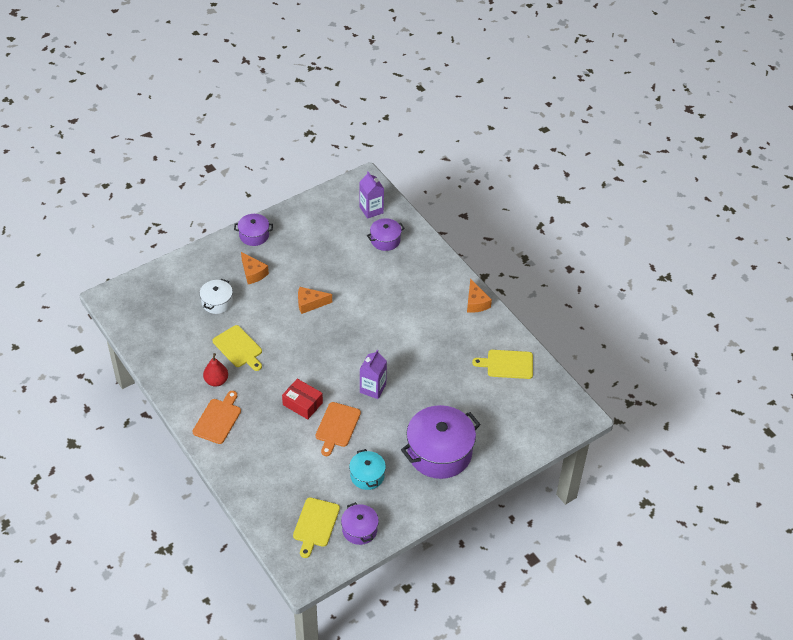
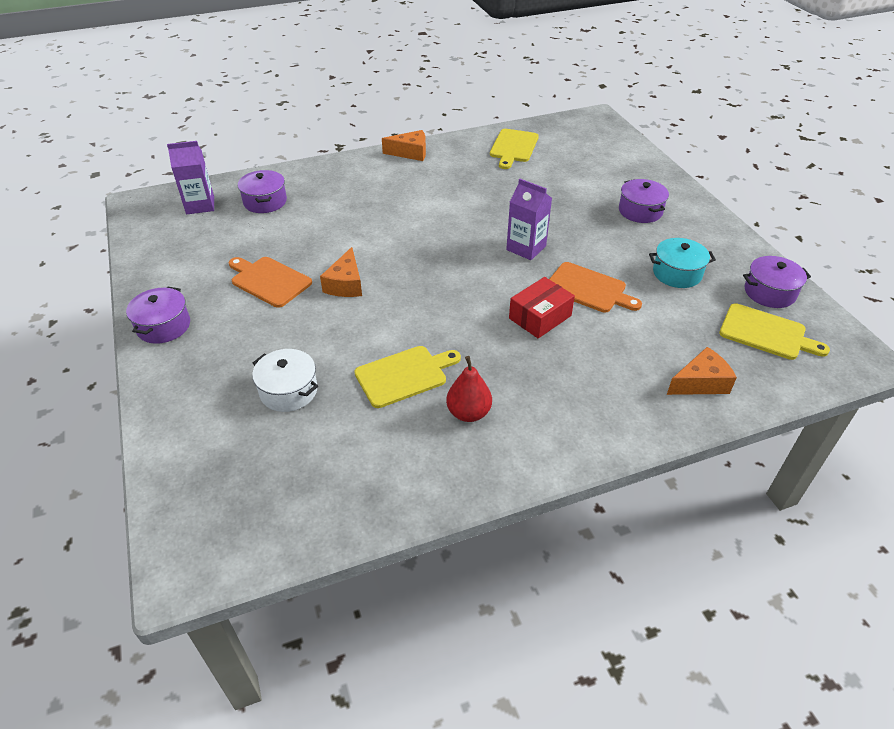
camera: 75 degrees left, 5 degrees down
(218, 419) = (554, 420): orange cutting board -> orange cutting board (269, 281)
(253, 273) = (247, 338): orange cheese -> orange cheese (700, 383)
(439, 452) = (640, 211): purple pot -> purple pot, size x0.52

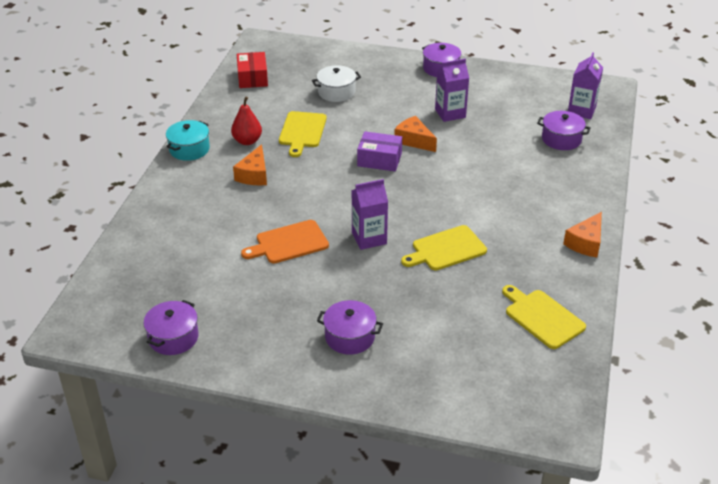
camera: 125 degrees right, 5 degrees down
(269, 281) = (450, 113): orange cutting board -> purple carton
(403, 292) = (379, 160): none -> purple box
(540, 317) = (288, 205): red box -> red box (252, 78)
(677, 273) = (251, 301): turquoise pot -> turquoise pot (189, 149)
(700, 383) = (153, 238): orange cheese -> orange cheese (254, 175)
(766, 333) = (145, 301): yellow cutting board -> yellow cutting board (446, 249)

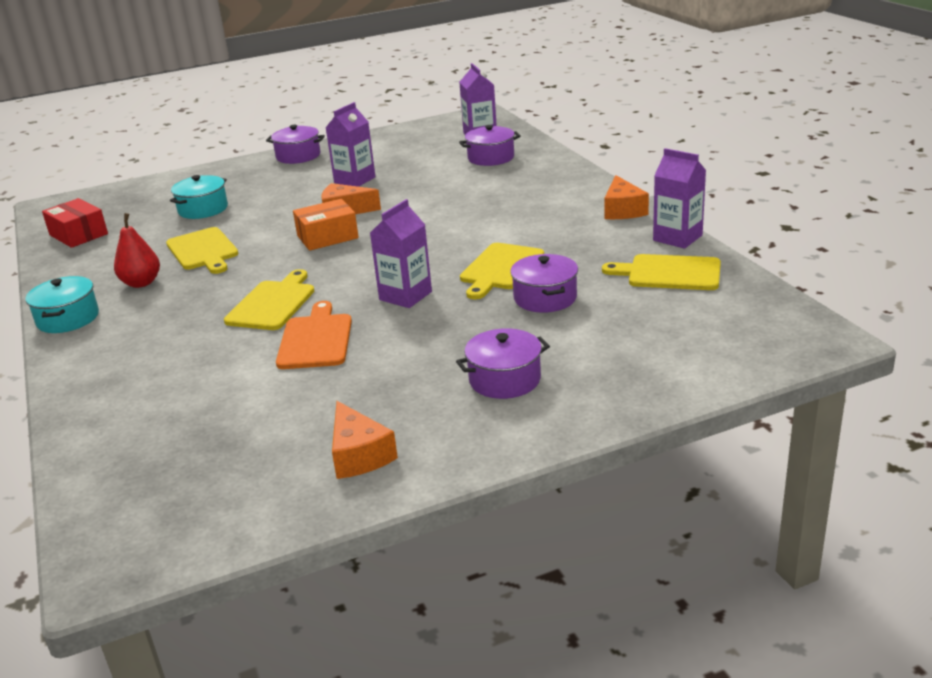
camera: 35 degrees left, 10 degrees down
(173, 337) = (281, 492): purple pot -> purple pot (545, 298)
(254, 175) = (190, 305): orange cheese -> orange cheese (359, 455)
(289, 243) = (316, 339): orange cutting board -> orange cutting board turned 150 degrees clockwise
(295, 200) = (273, 303): none -> yellow cutting board
(336, 92) = (203, 209): white pot -> turquoise pot
(379, 160) = (327, 237): purple box -> orange box
(588, 290) = (677, 238): none -> purple carton

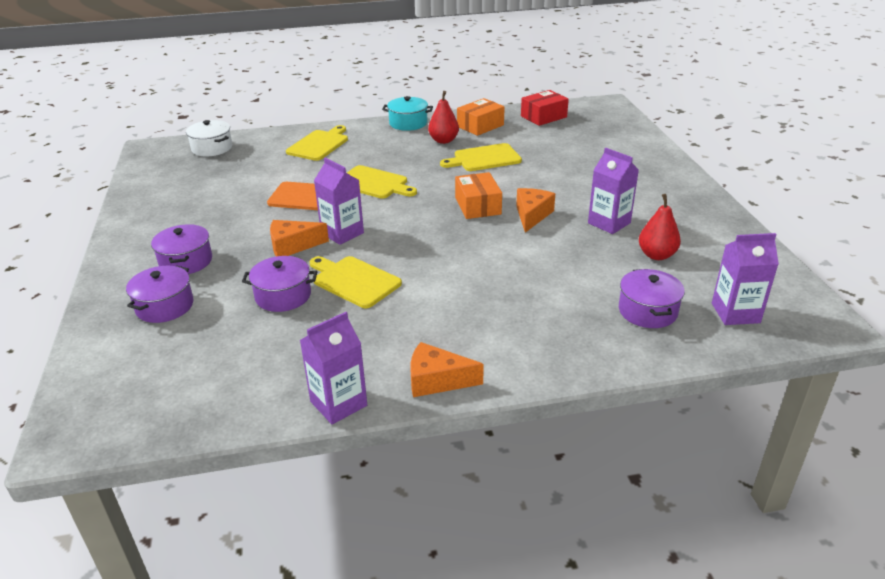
camera: 100 degrees right, 5 degrees up
(96, 267) = (480, 126): none -> orange box
(125, 483) = (212, 148): none -> white pot
(203, 209) = (569, 156): turquoise pot -> none
(298, 156) = (691, 196): purple pot -> purple pot (164, 306)
(359, 455) = (163, 206): orange cheese -> orange cheese (292, 246)
(407, 160) = (656, 255): none -> red pear
(669, 273) = (267, 376): yellow cutting board -> yellow cutting board (319, 144)

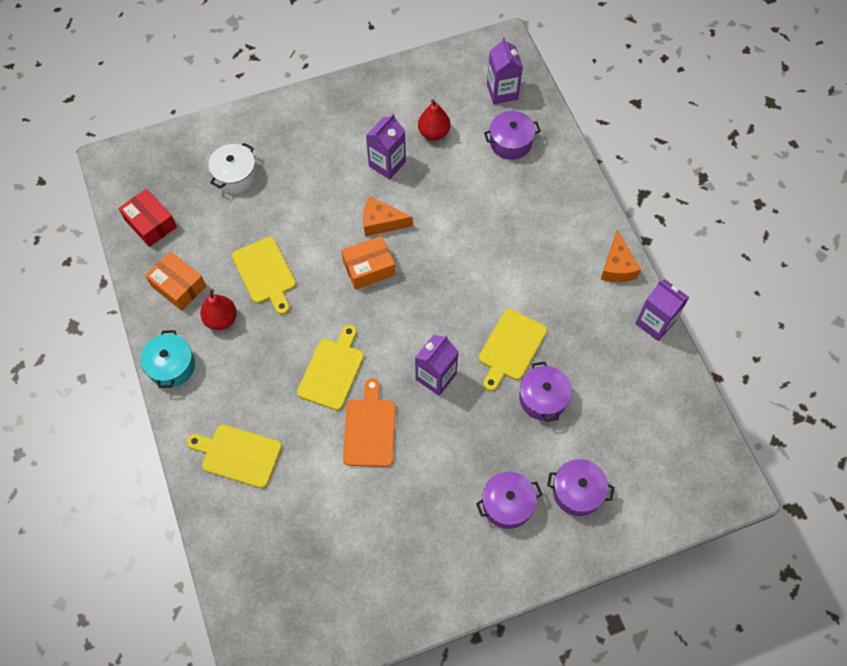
camera: 100 degrees left, 30 degrees up
(212, 148) = (255, 585): white pot -> white pot (235, 175)
(292, 246) = (465, 415): orange cheese -> none

